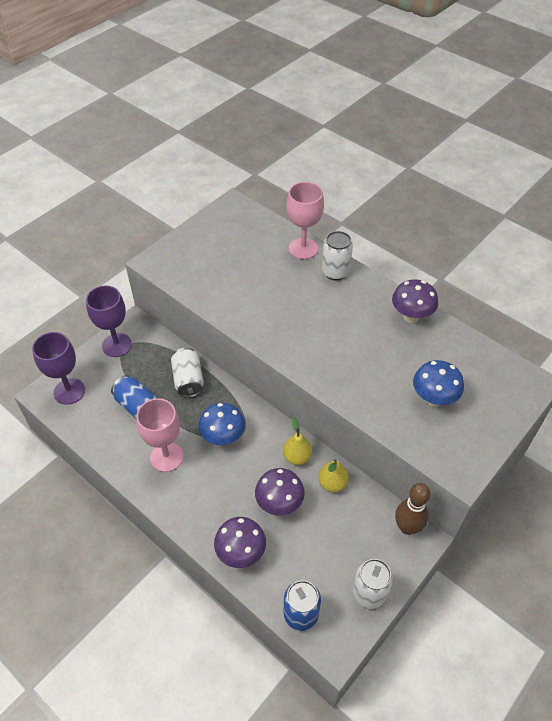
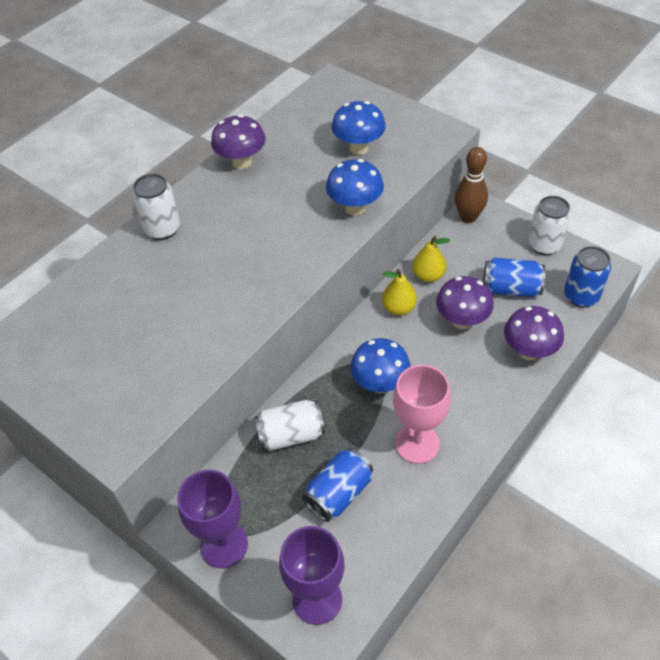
camera: 90 degrees left, 0 degrees up
(303, 248) = (112, 263): pink goblet -> none
(313, 550) = (511, 289): none -> blue can
(354, 391) = (355, 208): none -> blue mushroom

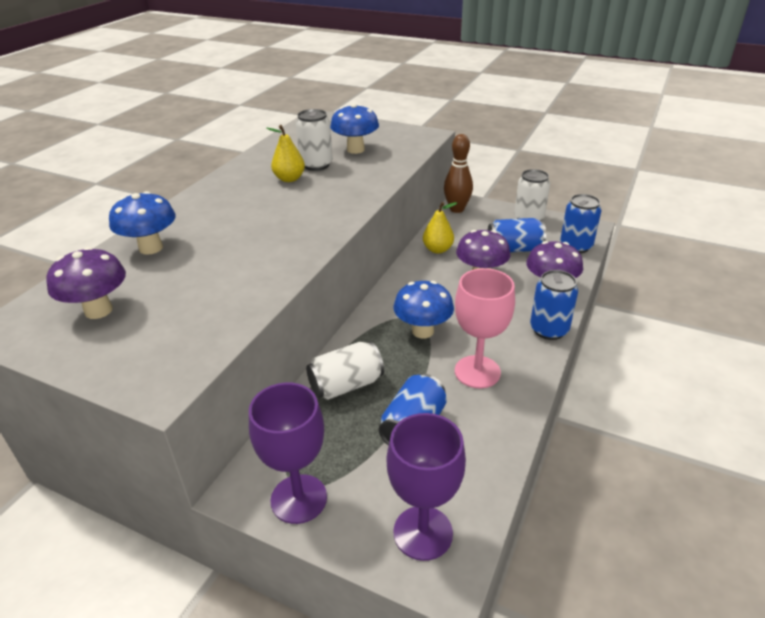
camera: 15 degrees left, 15 degrees down
(162, 229) = (182, 216): white can -> white can (316, 165)
(241, 162) = (250, 167): purple mushroom -> purple mushroom (98, 310)
(355, 208) = (366, 183): blue mushroom -> blue mushroom (151, 248)
(398, 308) = (419, 274): yellow pear -> yellow pear (289, 179)
(506, 406) = (549, 330): none -> blue can

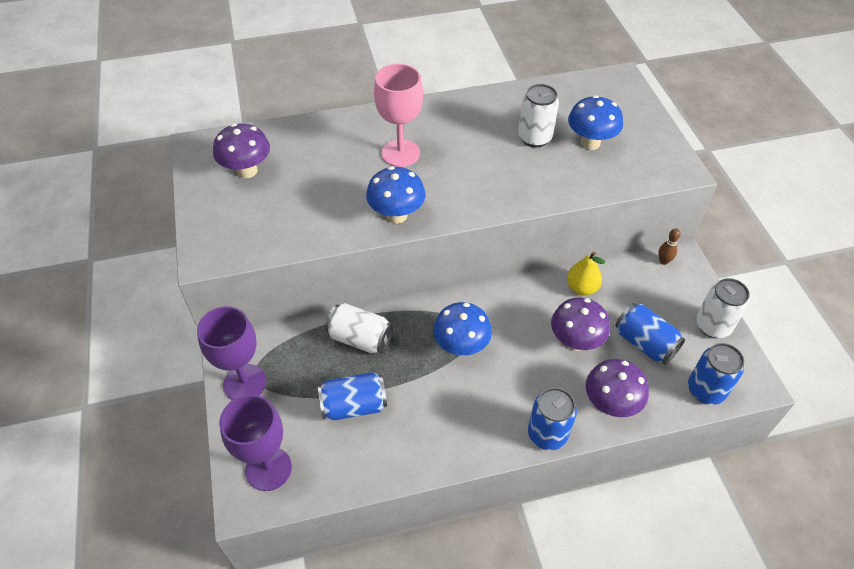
camera: 50 degrees right, 15 degrees up
(151, 248) = (329, 139): blue mushroom -> blue mushroom (396, 215)
(289, 179) = (494, 138): yellow pear -> none
(457, 209) = (663, 261): brown bowling pin -> brown bowling pin, size x0.52
(477, 372) = (446, 412): pink goblet -> pink goblet (400, 153)

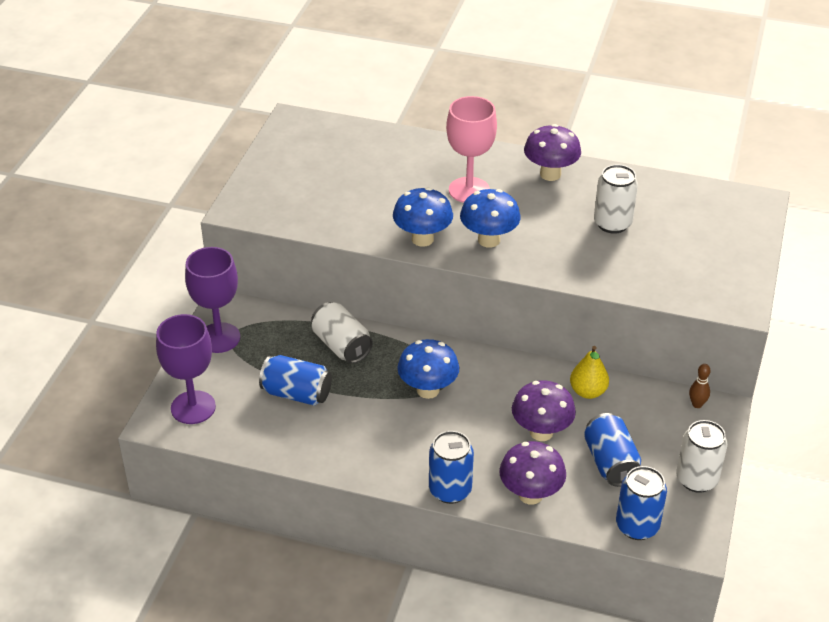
camera: 30 degrees right, 10 degrees down
(247, 171) = (320, 155): purple mushroom -> purple mushroom (550, 174)
(590, 143) = (666, 248): blue mushroom -> blue mushroom (489, 240)

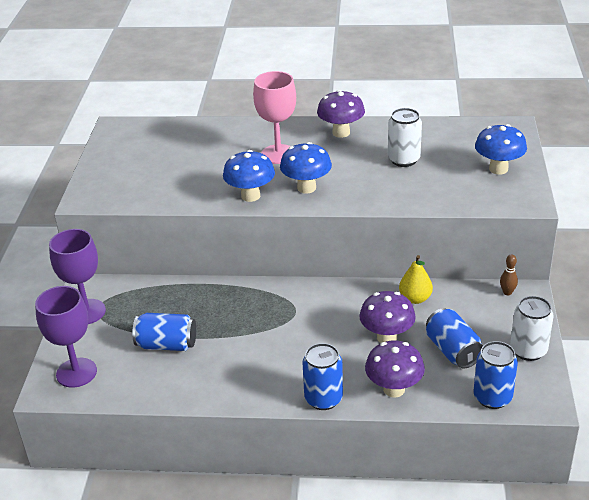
camera: 10 degrees left, 5 degrees down
(342, 346) = (196, 299): white can -> none
(428, 390) = (280, 321): blue mushroom -> blue mushroom (498, 169)

